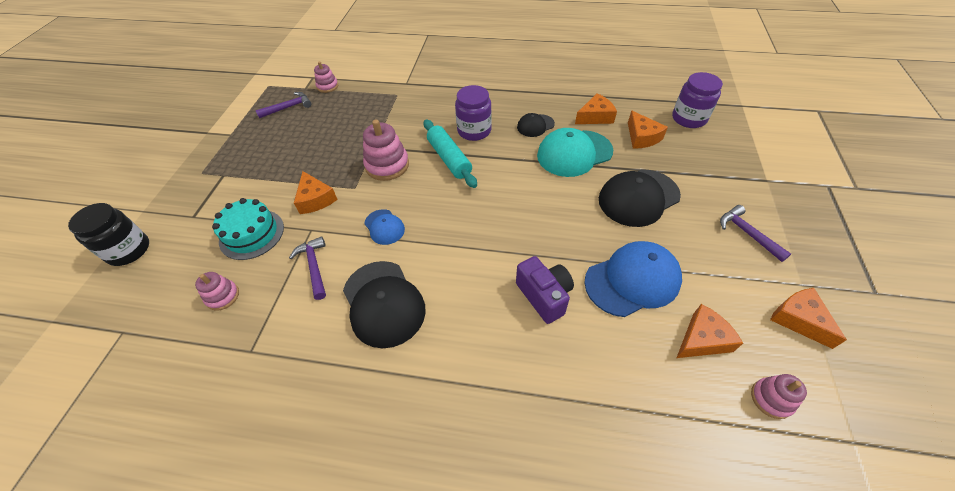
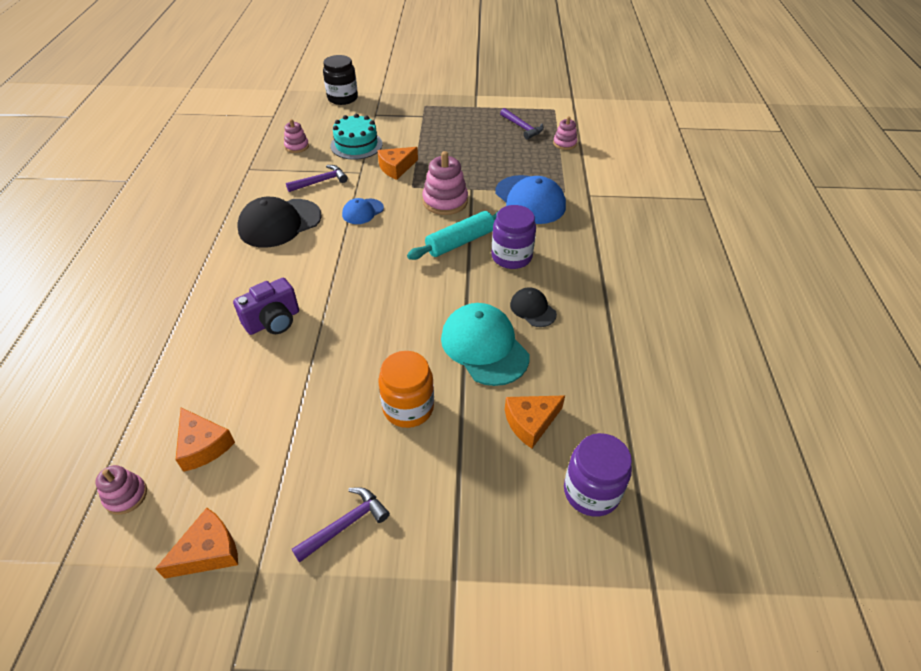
camera: 80 degrees right, 5 degrees down
(595, 117) = (566, 371): orange cheese -> none
(632, 280) = (284, 391): blue cap -> blue cap (530, 200)
(638, 198) = (408, 408): black cap -> orange jar

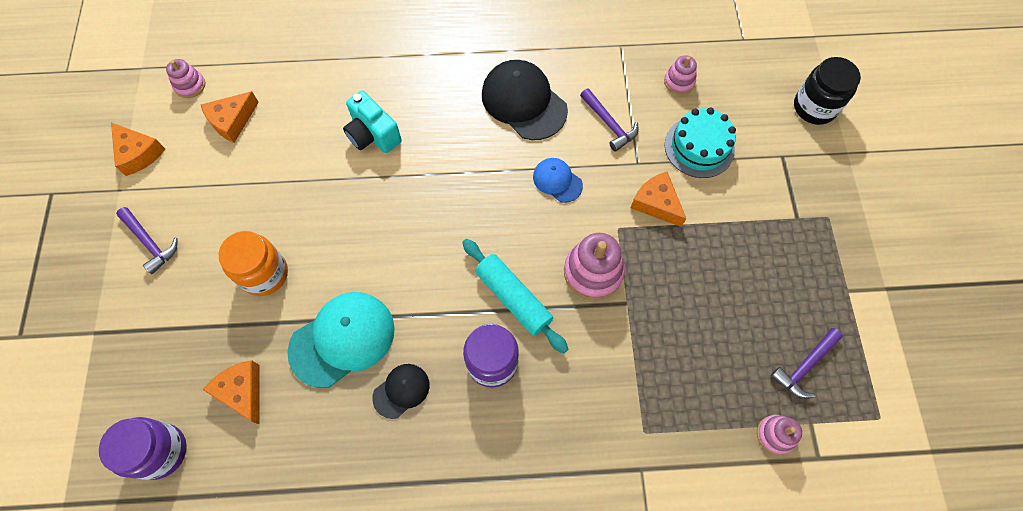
camera: 85 degrees right, 20 degrees up
(273, 321) = (373, 135): purple camera -> turquoise camera
(530, 200) = (615, 383): blue cap -> none

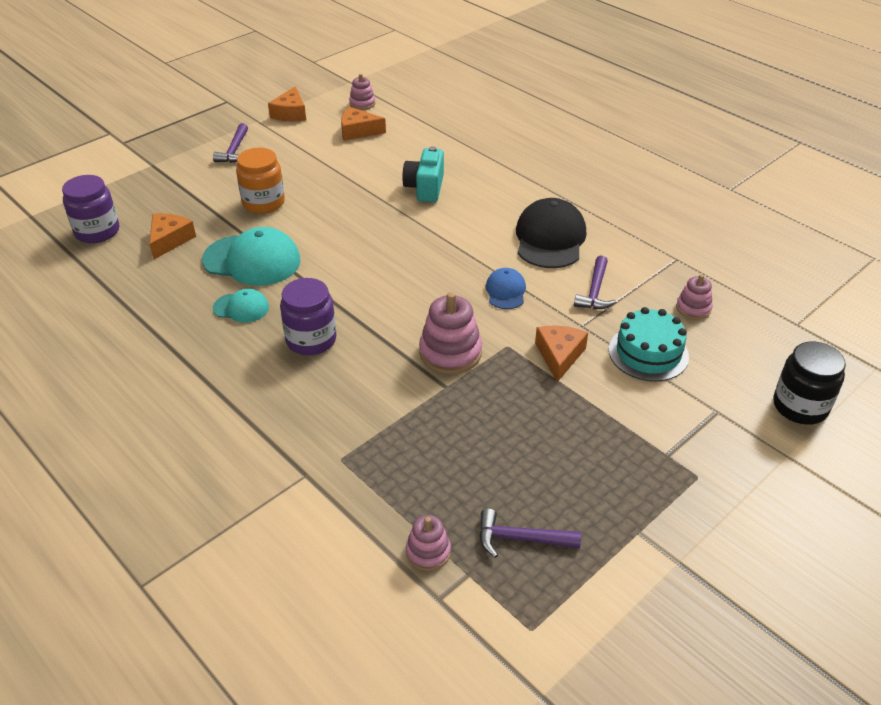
camera: 50 degrees right, 25 degrees down
(401, 391) = (241, 308): black cap -> turquoise cap
(513, 298) = (376, 322): turquoise rolling pin -> none

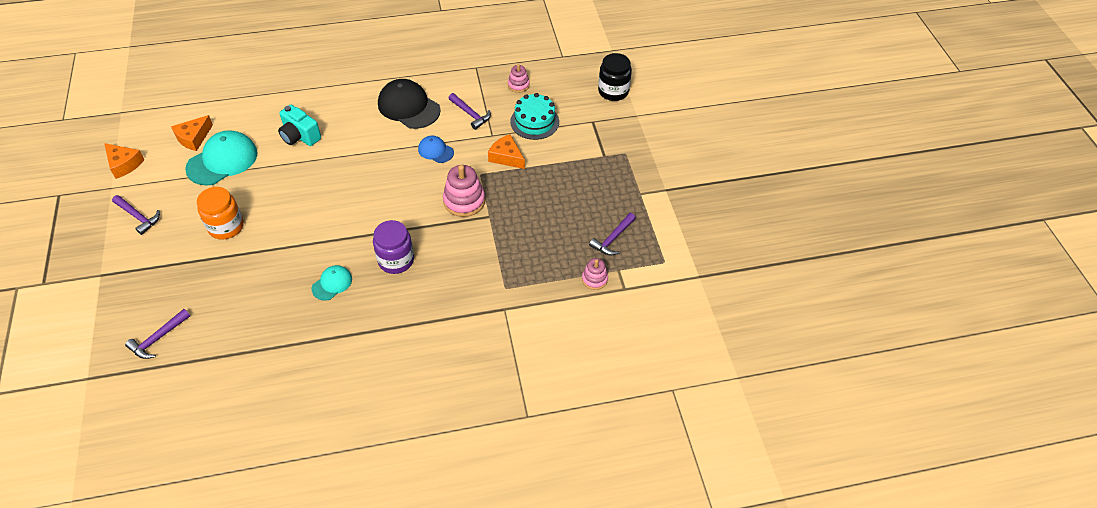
camera: 60 degrees left, 10 degrees up
(97, 231) = (158, 338): purple jar -> purple hammer
(170, 240) = (216, 297): orange cheese -> none
(252, 260) = (287, 259): turquoise cap -> turquoise cap (222, 160)
(362, 103) = (160, 119): pink stacking toy -> none

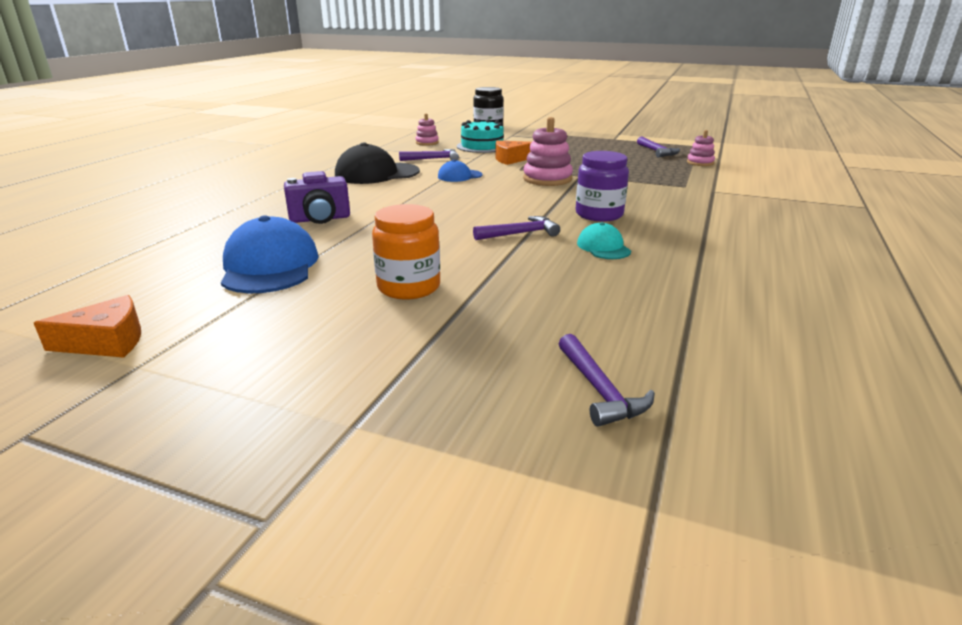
camera: 55 degrees left, 25 degrees down
(138, 217) = (265, 353): purple hammer -> purple hammer (520, 233)
(193, 138) = (179, 276): orange cheese -> none
(222, 160) = (270, 266): turquoise cap -> blue cap
(300, 136) = (320, 219): turquoise camera -> purple camera

